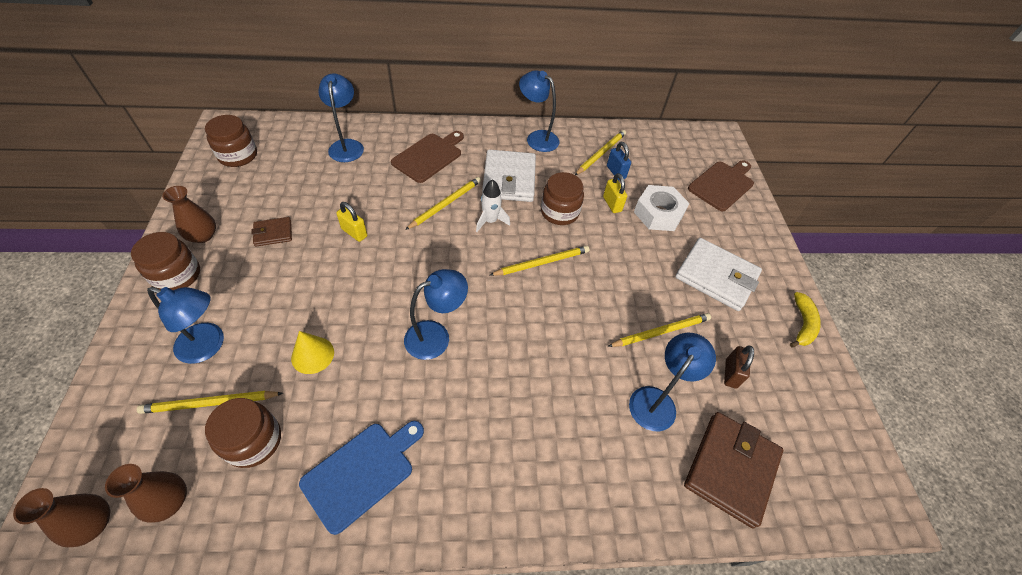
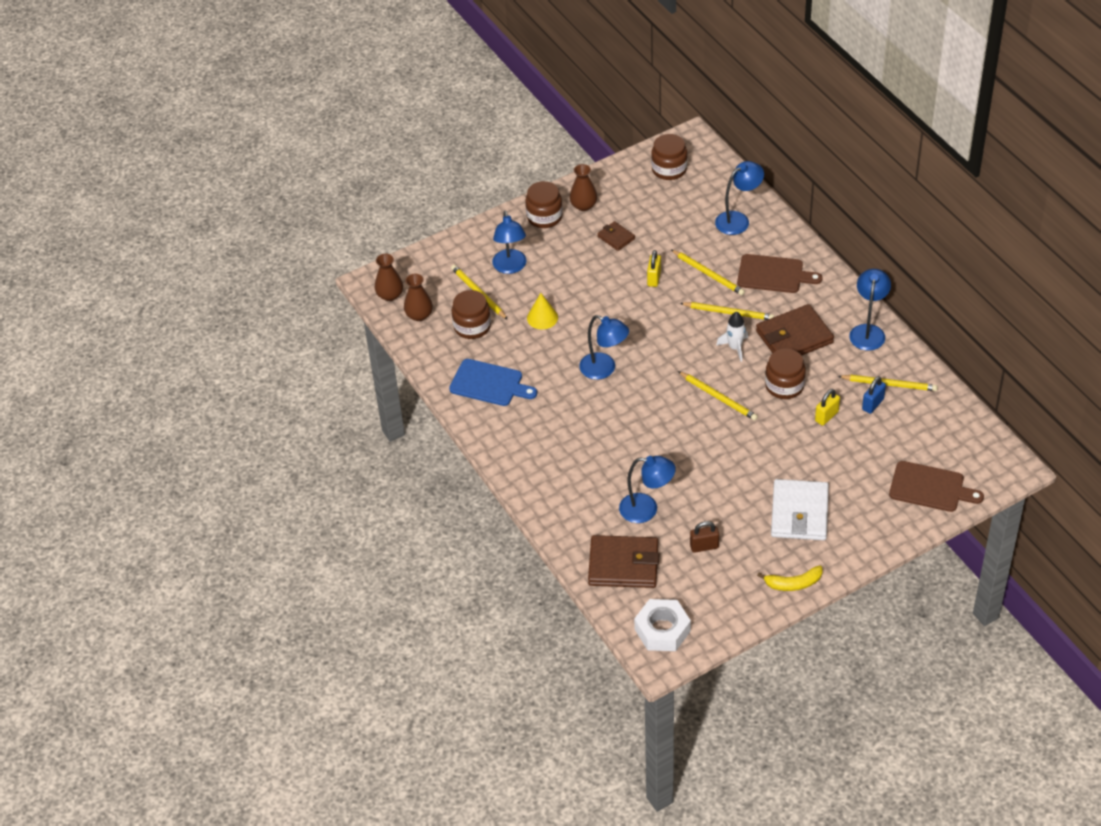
camera: 70 degrees right, 5 degrees down
(509, 179) = (794, 337): white wallet -> brown wallet
(658, 213) = (844, 452): white nut -> white nut (662, 630)
(661, 331) = (710, 493): yellow pencil -> yellow pencil (708, 274)

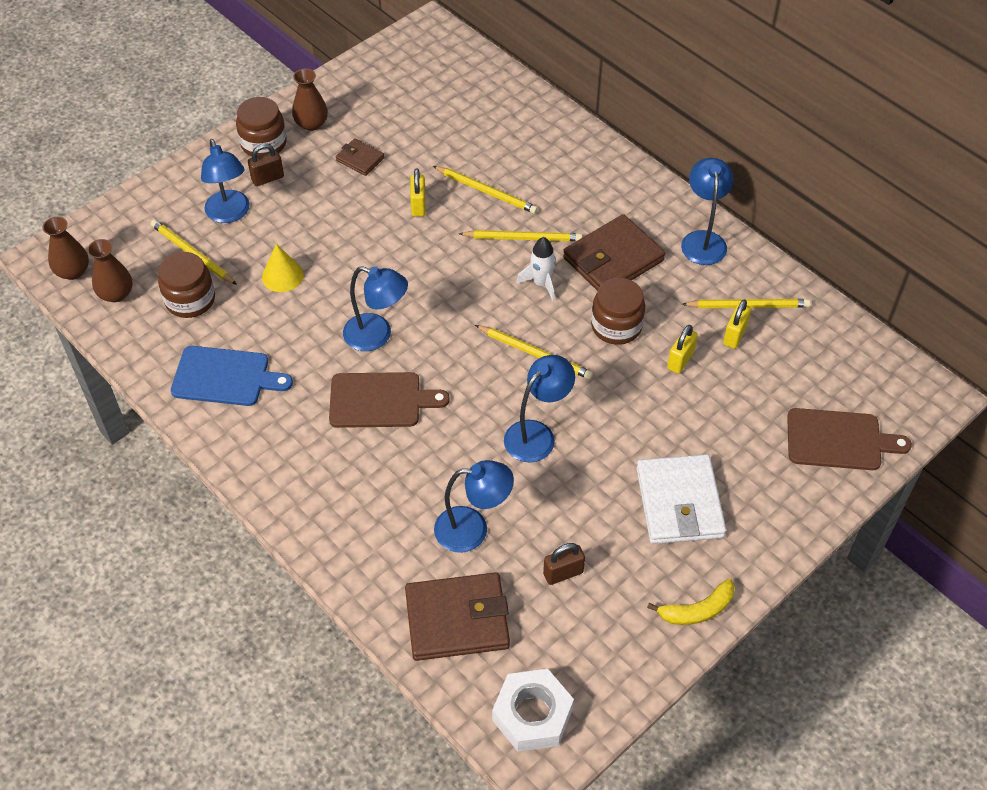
camera: 15 degrees left, 5 degrees up
(543, 244) = (267, 178): none -> brown padlock
(669, 169) = (410, 67): brown jar -> none
(738, 220) = (508, 119): blue lamp -> blue lamp (537, 434)
(773, 274) = (568, 182): brown cutting board -> brown cutting board (380, 400)
(873, 404) = (734, 335): blue padlock -> yellow padlock

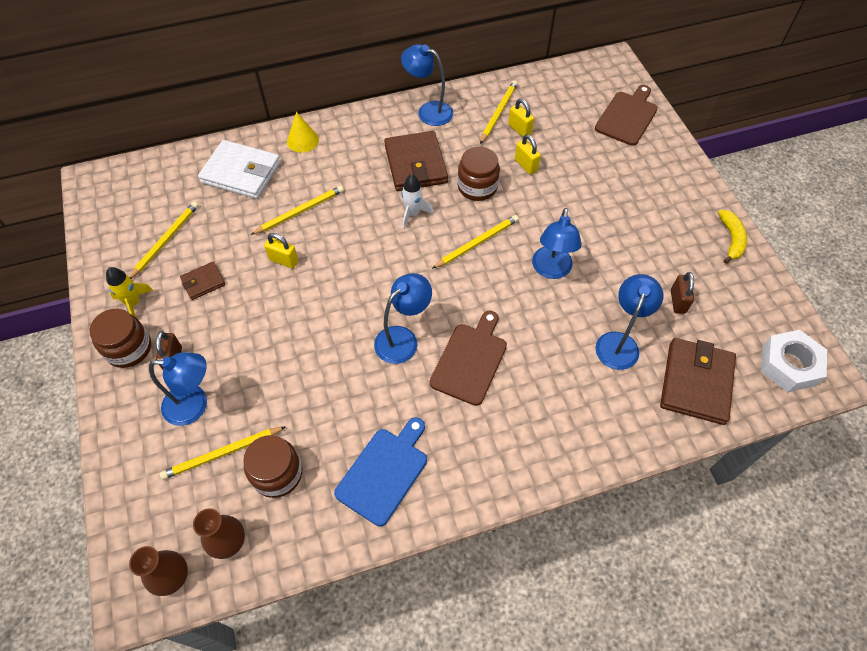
camera: 65 degrees left, 5 degrees up
(282, 276) = (296, 386): yellow cone -> yellow cone (302, 140)
(311, 123) = (134, 303): brown vase -> yellow rocket
(523, 238) = (362, 207): yellow pencil -> yellow pencil (166, 240)
(537, 434) = (551, 270): blue lamp -> blue lamp turned 150 degrees counterclockwise
(679, 503) = (643, 214): white wallet -> white wallet (241, 173)

